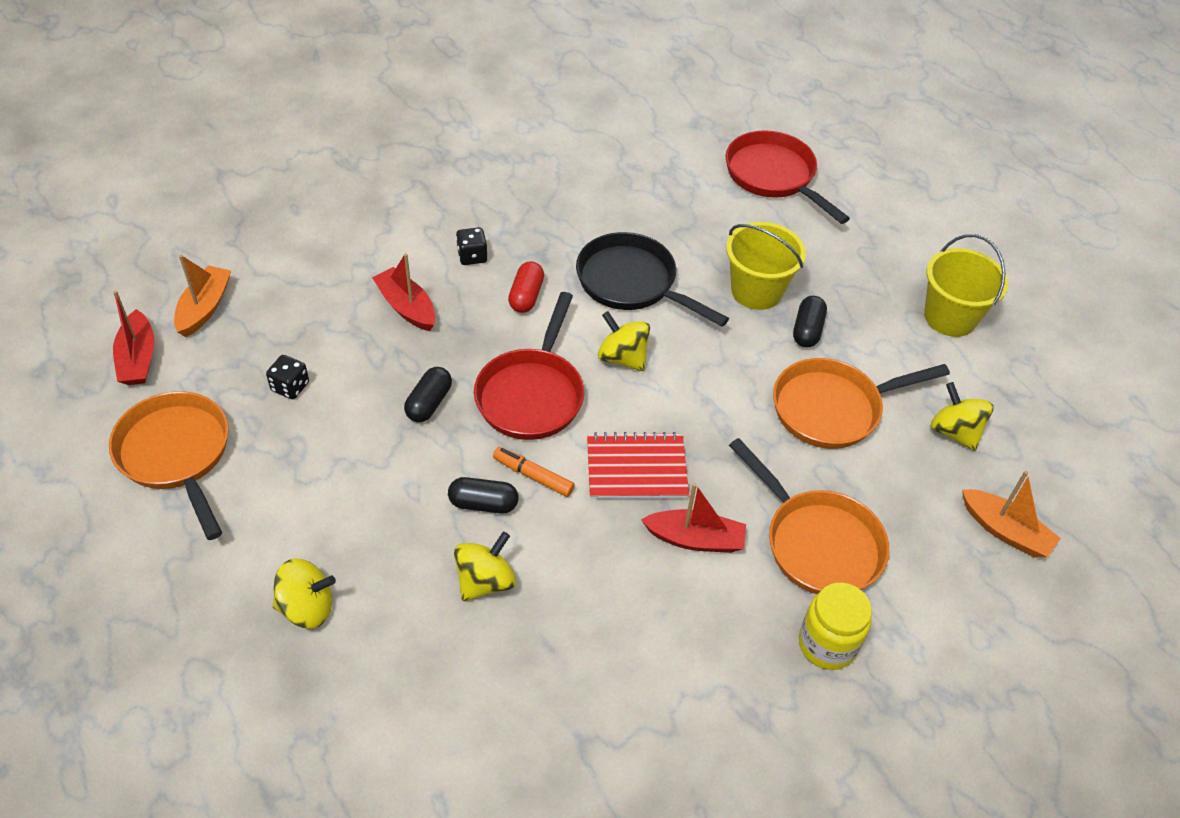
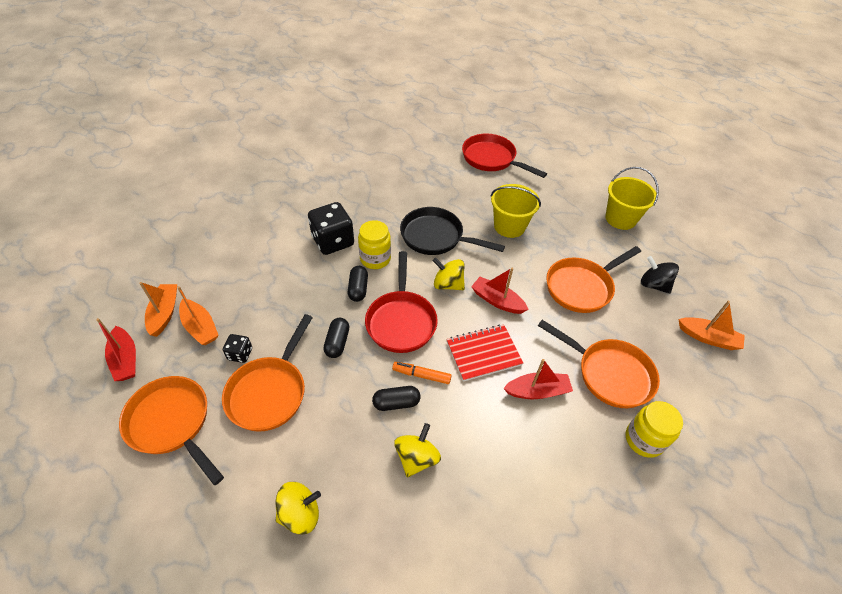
camera: 15 degrees left, 0 degrees up
(247, 338) = (200, 327): none -> orange boat
(315, 446) = (270, 392): none -> orange pan
(407, 307) = (302, 282): red boat -> red boat (497, 301)
(472, 256) = (333, 241): black dice -> black dice, size x2.01
(526, 296) = (375, 259): red capsule -> yellow jar
(807, 330) = (547, 243): black capsule -> black capsule (358, 289)
(954, 432) = (653, 285): yellow spinning top -> black spinning top

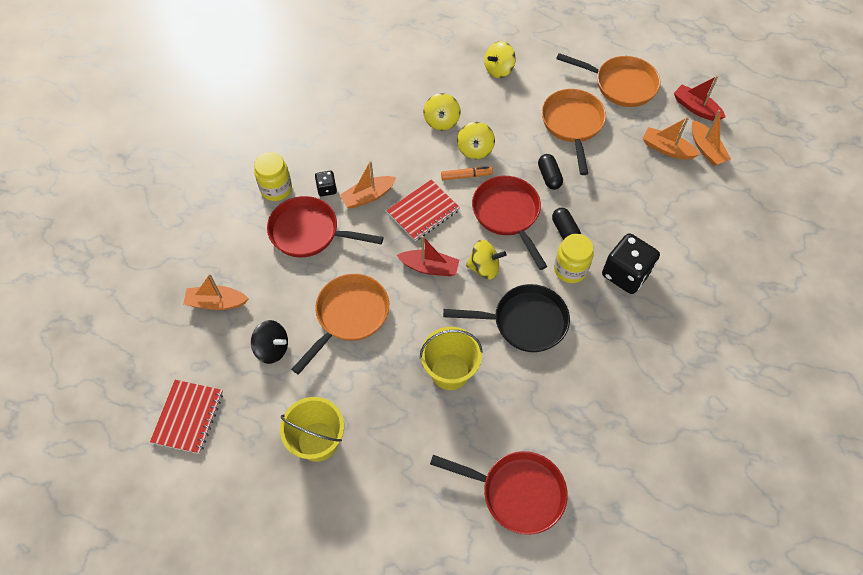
camera: 160 degrees right, 10 degrees up
(240, 354) = (617, 141): black dice -> black dice (326, 189)
(396, 403) = (475, 150): black capsule -> yellow spinning top
(537, 391) = (368, 196): red boat -> orange boat
(609, 374) = (309, 232): orange pan -> red pan
(724, 261) = (188, 417): none -> red notebook

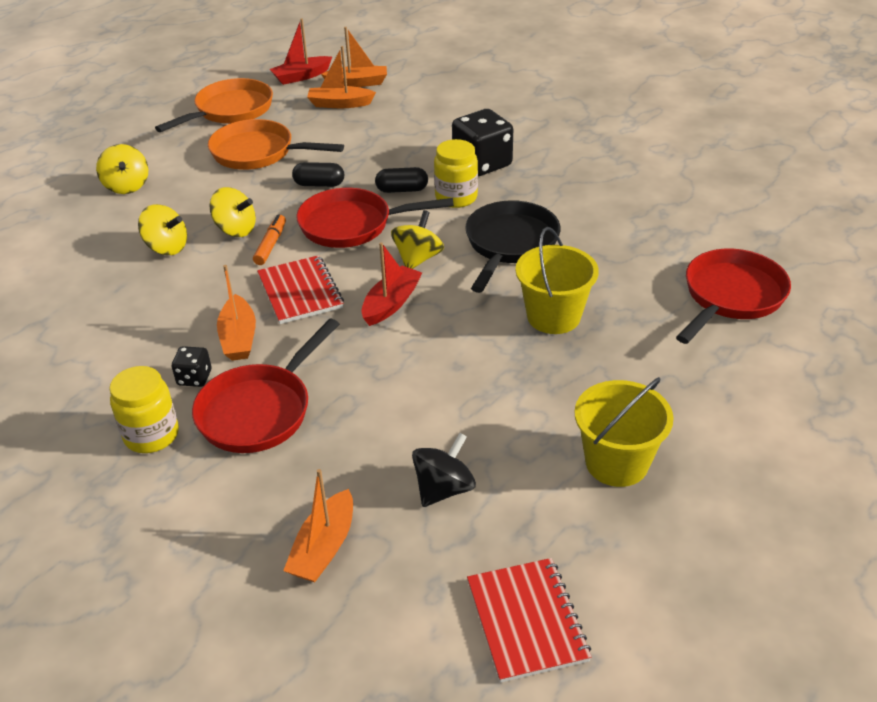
camera: 70 degrees left, 20 degrees down
(188, 417) = (526, 621): red notebook -> red notebook turned 45 degrees clockwise
(349, 316) = (428, 393): orange pan -> none
(667, 149) = (340, 104): orange boat -> orange boat turned 45 degrees clockwise

